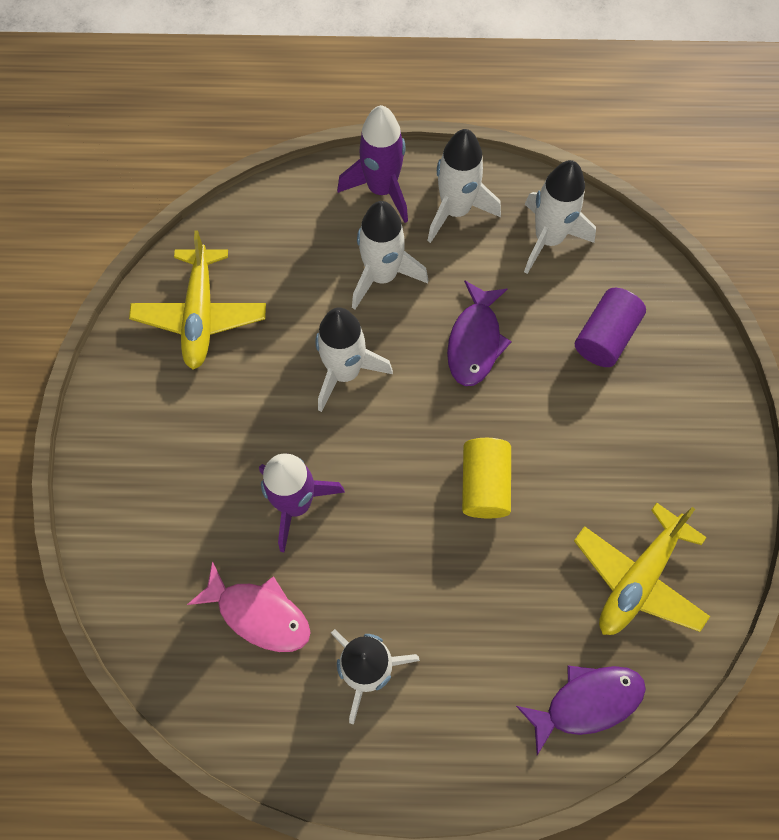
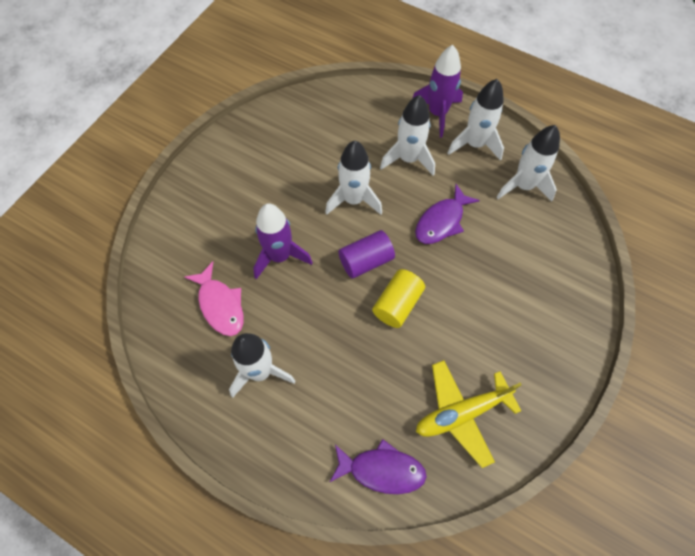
camera: 30 degrees right, 5 degrees down
(200, 315) = (292, 131): yellow plane -> none
(605, 336) = (526, 258): purple cylinder -> purple cylinder (366, 261)

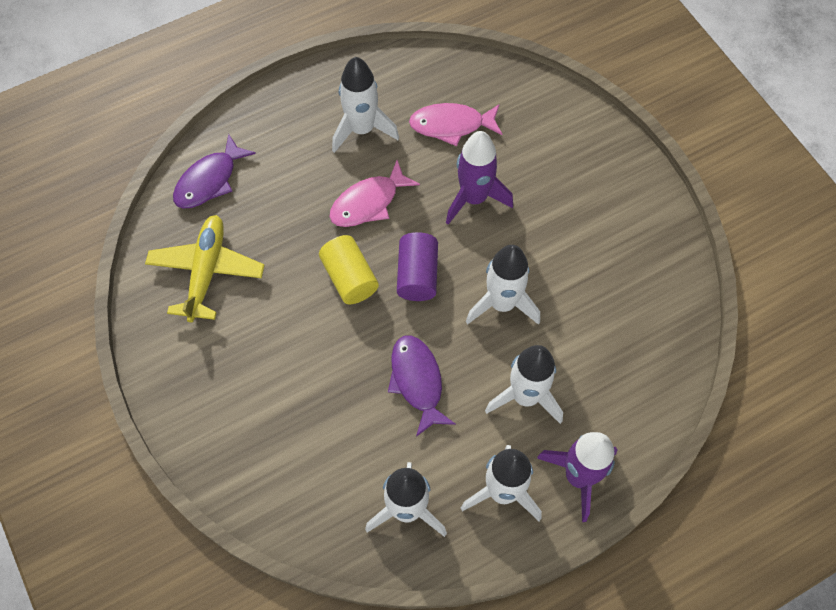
camera: 120 degrees right, 0 degrees up
(326, 327) = (368, 202): none -> pink fish

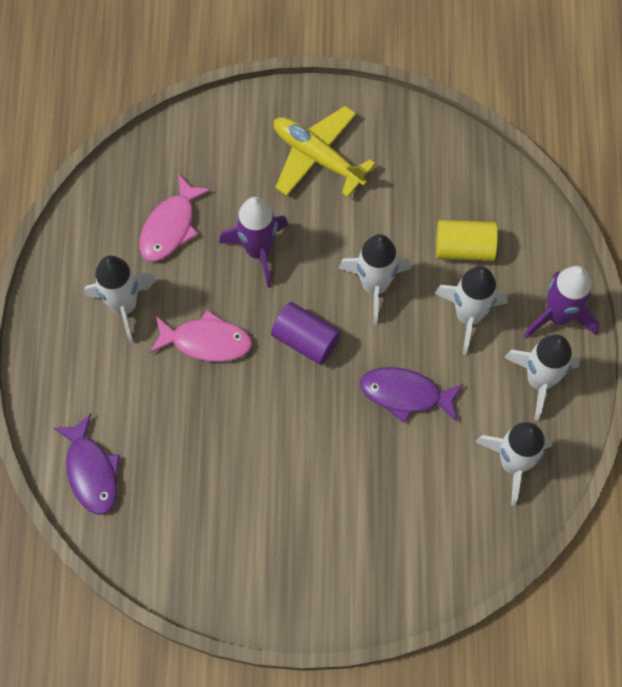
camera: 60 degrees left, 5 degrees up
(207, 272) = (190, 520): yellow plane -> yellow plane (318, 157)
(349, 278) = (273, 398): yellow cylinder -> yellow cylinder (464, 248)
(368, 202) = (206, 341): pink fish -> pink fish turned 75 degrees counterclockwise

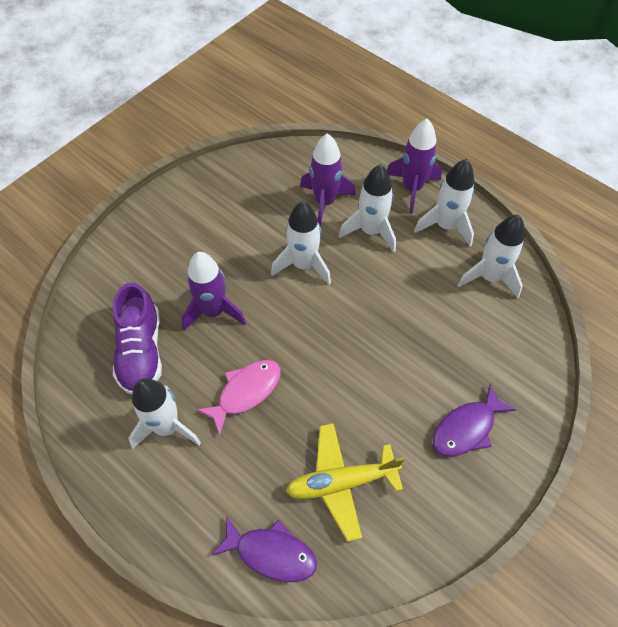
camera: 50 degrees left, 10 degrees down
(170, 226) = (141, 351): pink fish -> purple shoe
(305, 339) = (302, 330): purple cylinder -> none
(318, 157) = (187, 232): yellow plane -> yellow plane (341, 482)
(406, 394) = (392, 301): purple fish -> purple fish (467, 428)
(464, 248) = (325, 202): yellow cylinder -> purple rocket

